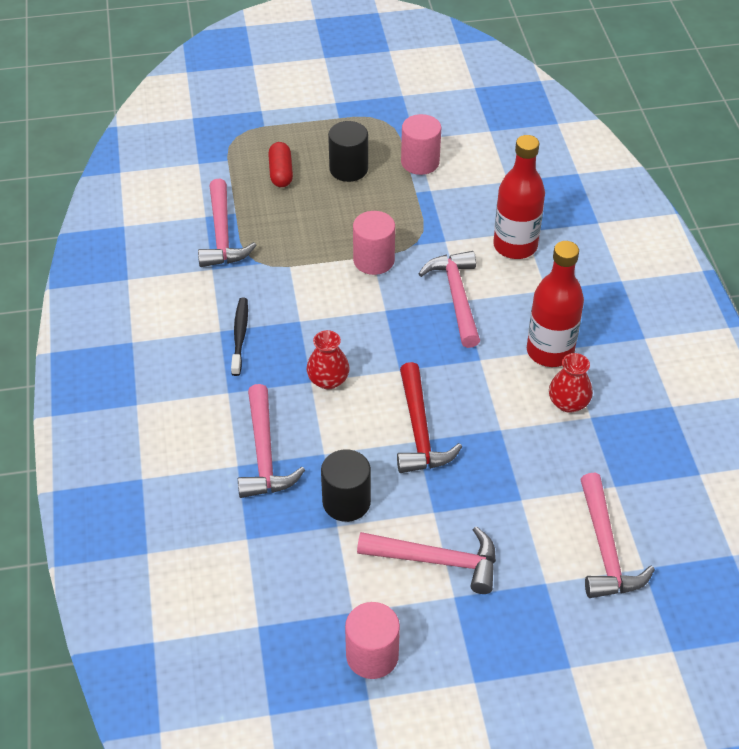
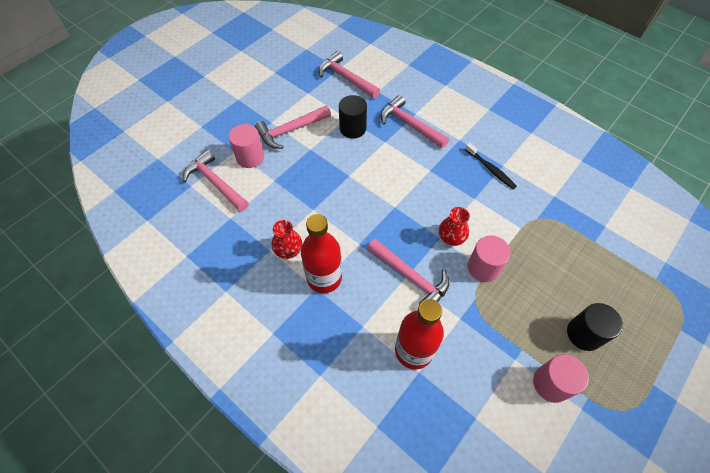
camera: 140 degrees right, 10 degrees up
(222, 235) = (579, 220): pink hammer -> pink hammer (346, 78)
(281, 173) = (615, 294): red capsule -> none
(328, 380) = (422, 176): red vase -> red vase (451, 237)
(372, 655) = (286, 84): pink cylinder -> pink cylinder (250, 157)
(419, 430) = (352, 181): red hammer -> none

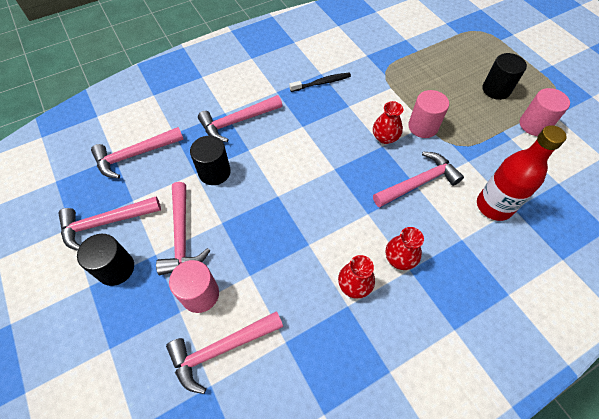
camera: 70 degrees left, 0 degrees up
(254, 106) = (116, 268): none -> black cylinder
(285, 87) = (105, 223): none -> pink hammer
(324, 278) = (400, 258): red bottle -> red vase

